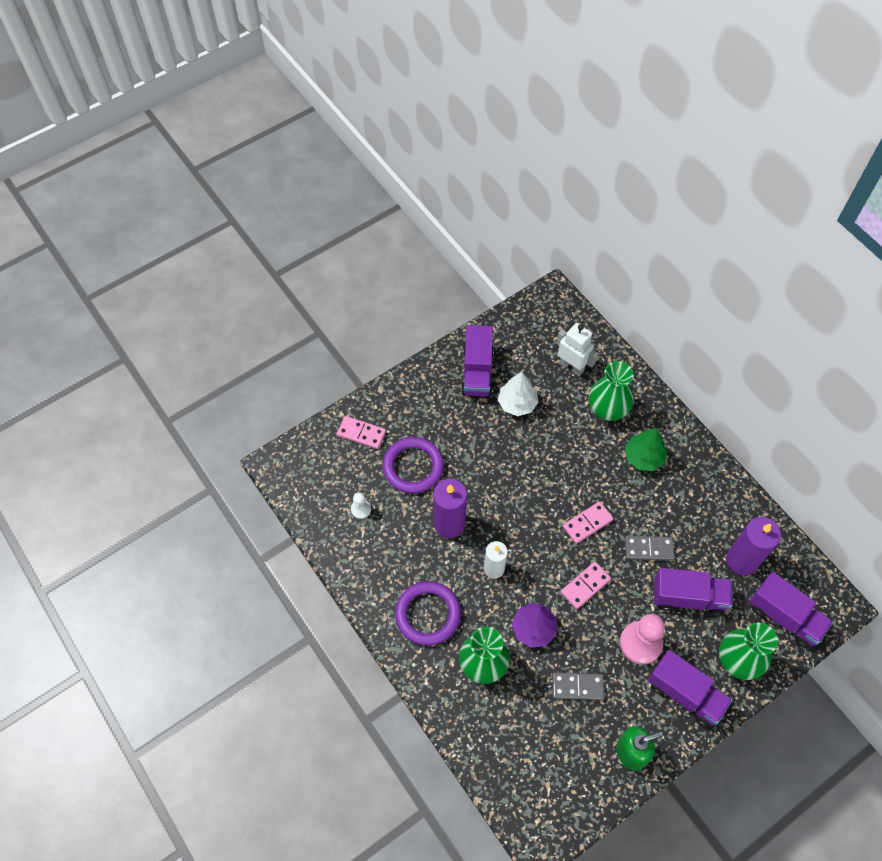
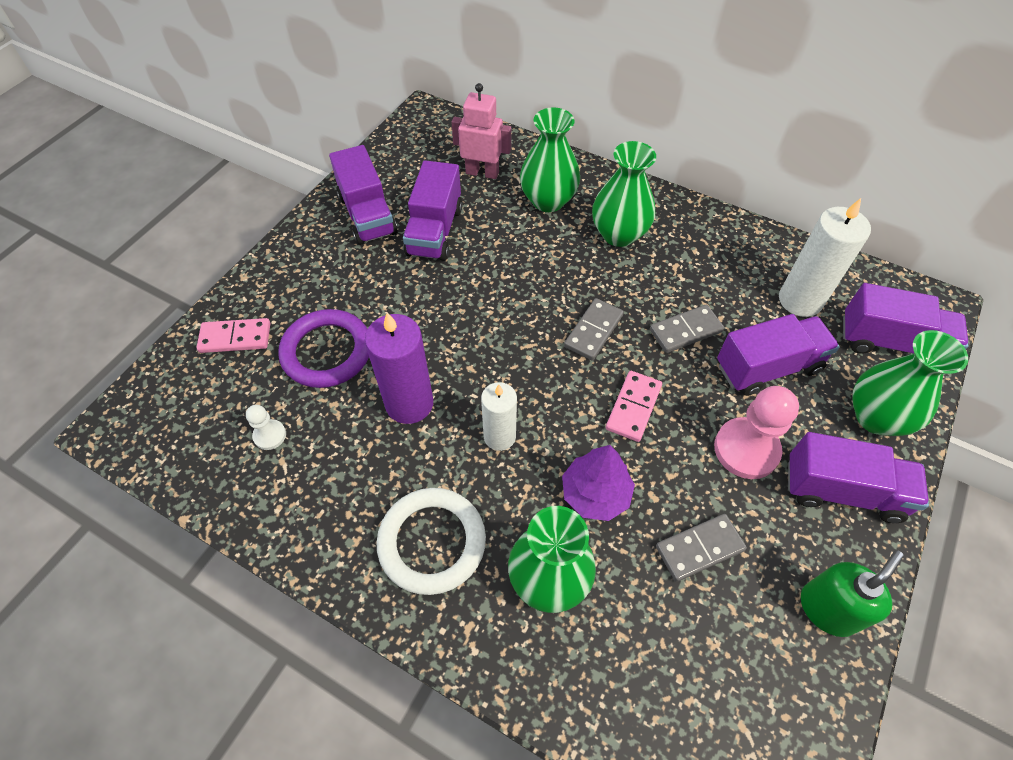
camera: 25 degrees left, 5 degrees down
(428, 614) = (432, 542): purple ring -> white ring
(517, 403) = (434, 231): white tree -> purple truck
(572, 366) = (482, 172): white robot -> pink robot
(587, 523) = (593, 331): pink domino -> grey domino
(643, 457) = (619, 234): green tree -> green vase
(741, 560) = (800, 300): purple candle -> white candle

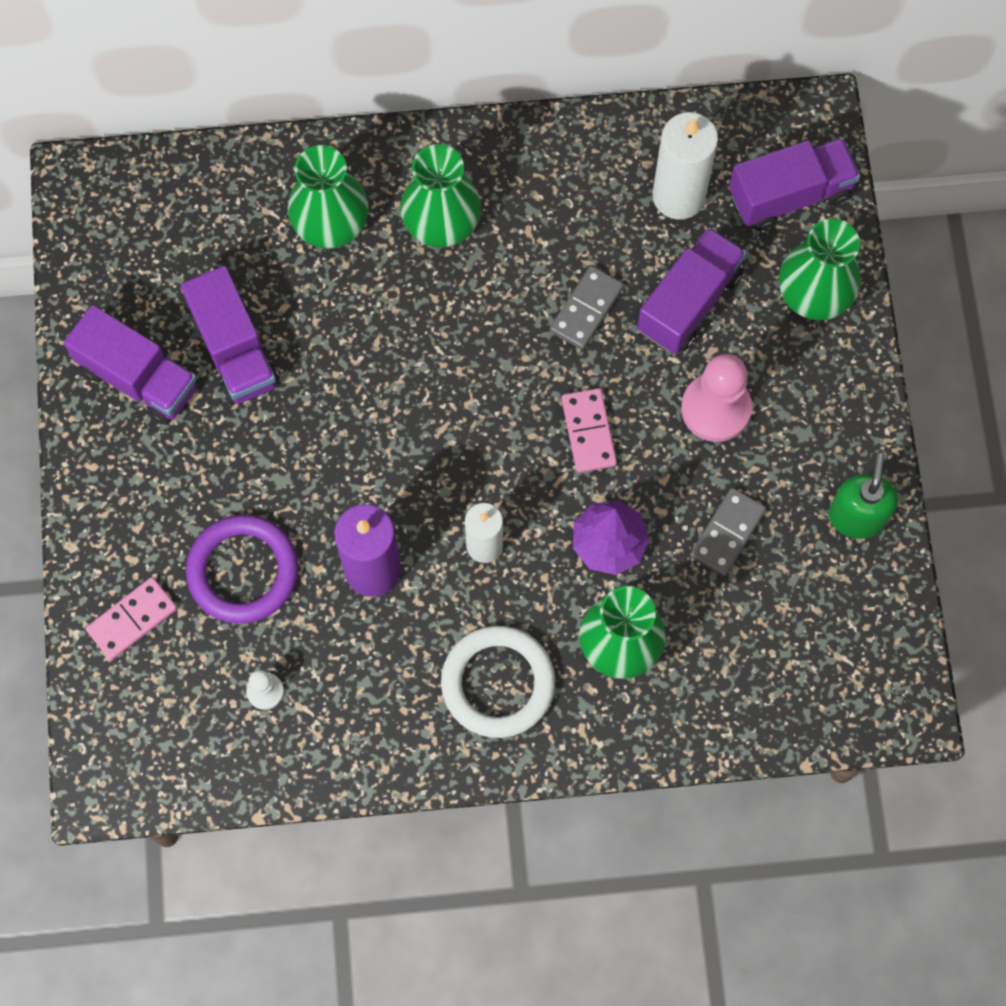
camera: 35 degrees left, 15 degrees up
(482, 172) = (224, 231): pink robot -> none
(593, 331) = (495, 369): grey domino -> none
(842, 490) = (819, 395): purple truck -> none

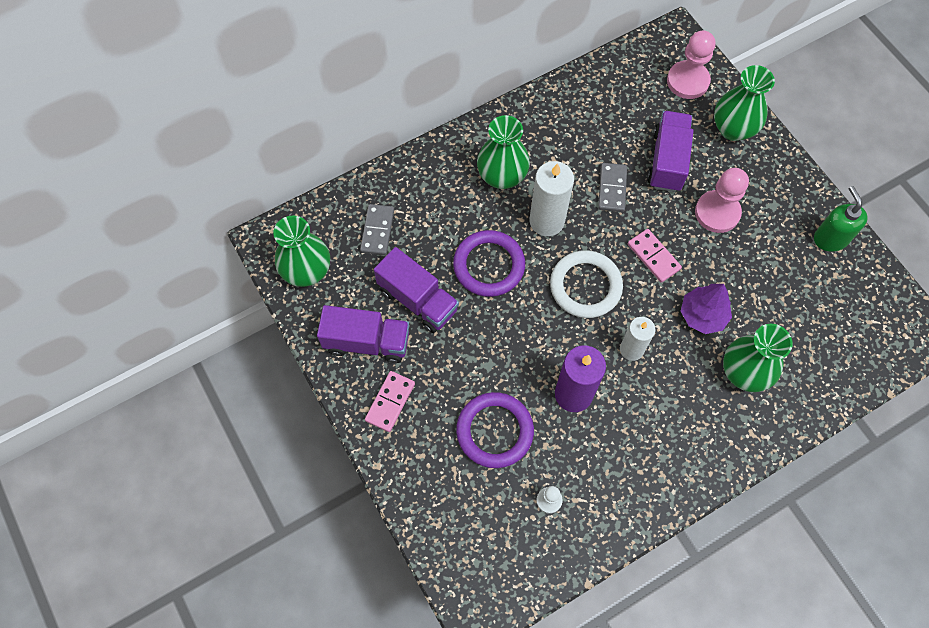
camera: 25 degrees left, 5 degrees down
(132, 619) = (441, 494): pink domino -> pink domino (390, 402)
(331, 225) = (437, 203): green vase -> green vase (307, 271)
(355, 344) = (489, 265): none -> purple ring
(498, 683) = (687, 428): white ring -> white ring (585, 286)
(678, 196) = (627, 106): white candle -> white candle (547, 221)
(727, 533) = (766, 279): grey domino -> grey domino (377, 231)
(790, 195) = (687, 81): purple truck -> pink pawn

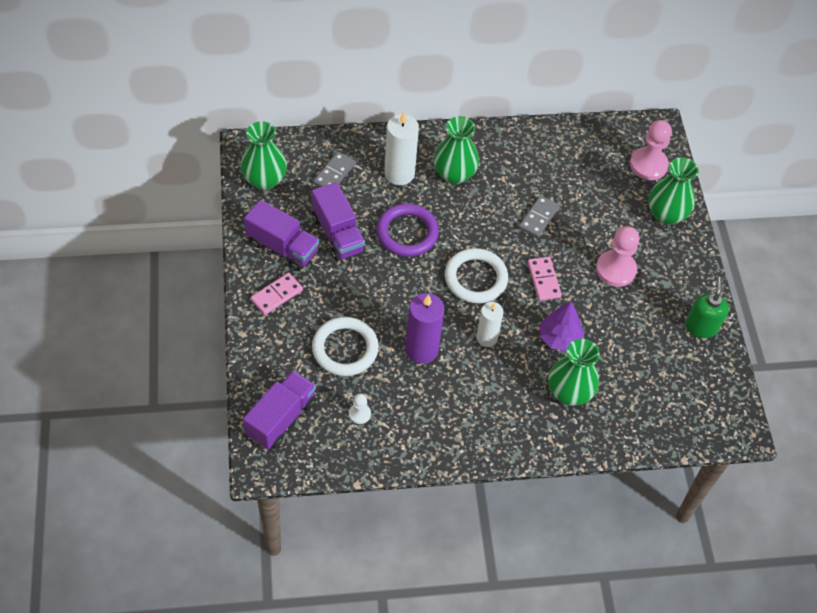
camera: 20 degrees right, 10 degrees down
(494, 431) = (345, 349): purple ring -> white ring
(547, 221) = (471, 220): white candle -> white candle (399, 173)
(667, 161) = (596, 216): purple truck -> purple truck (281, 418)

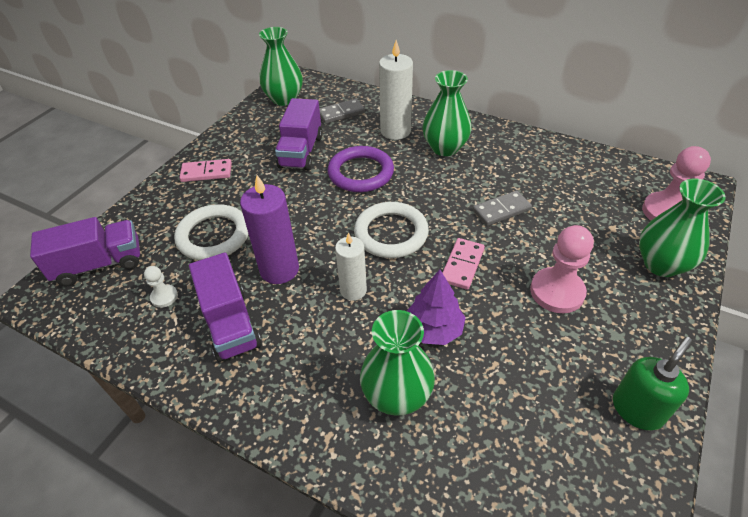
camera: 40 degrees right, 10 degrees down
(282, 247) = (248, 143): purple truck -> purple truck (230, 323)

